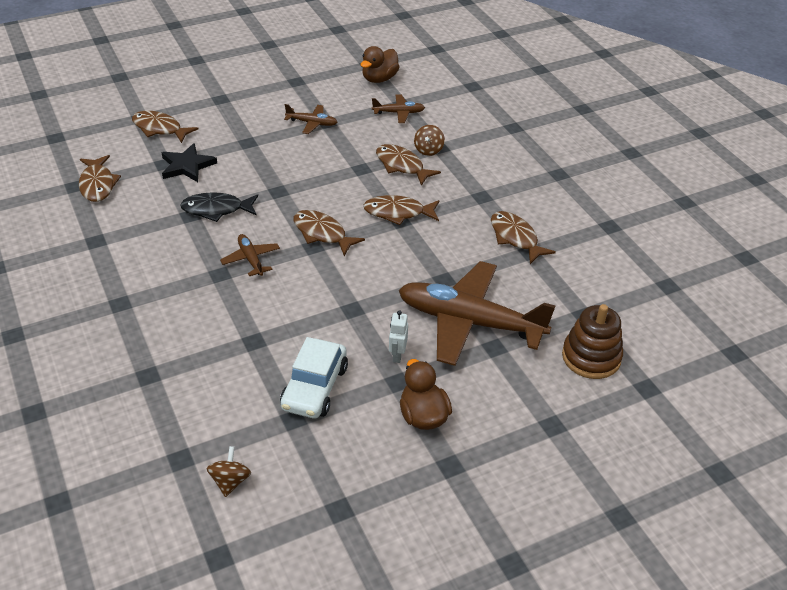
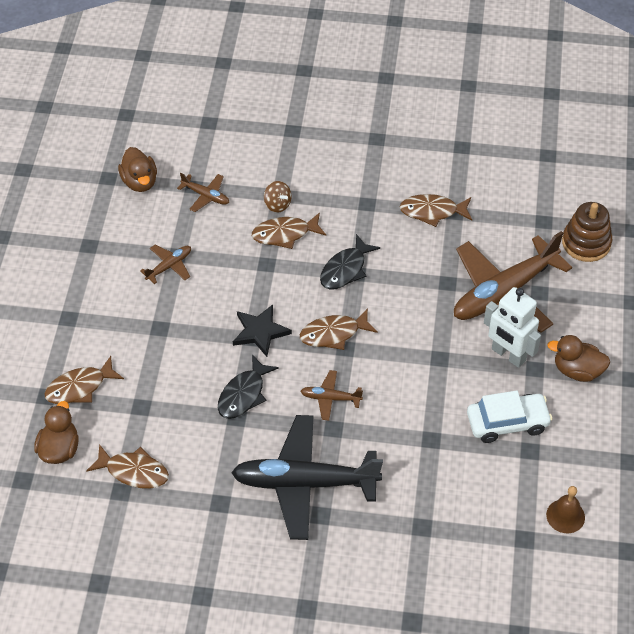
camera: 55 degrees left, 10 degrees up
(95, 142) = (59, 449): none -> brown duck
(148, 280) = (304, 483): none -> black plane
(187, 166) = (159, 390): black star -> black star (260, 331)
(230, 481) = (565, 516): brown spinning top -> brown bell
(314, 388) = (507, 422): white car -> white car turned 60 degrees counterclockwise
(397, 355) = (508, 355): white robot -> white robot, size x1.99
(398, 213) = (345, 269): brown fish -> black fish
(399, 113) = (206, 196): brown plane -> brown plane turned 90 degrees clockwise

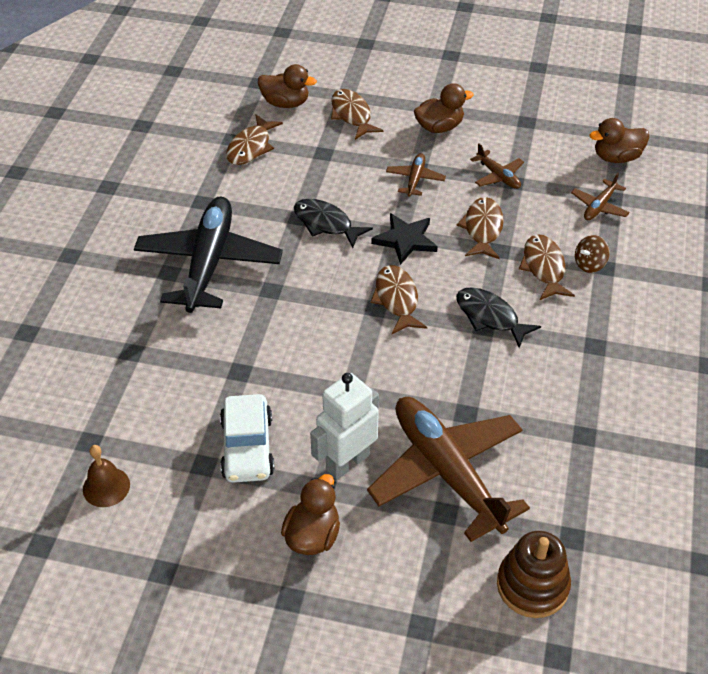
camera: 95 degrees right, 5 degrees down
(98, 313) = (439, 127): none -> brown duck
(330, 398) = (310, 290): brown plane -> brown plane (415, 179)
(432, 212) = (584, 411): brown fish -> brown fish (482, 229)

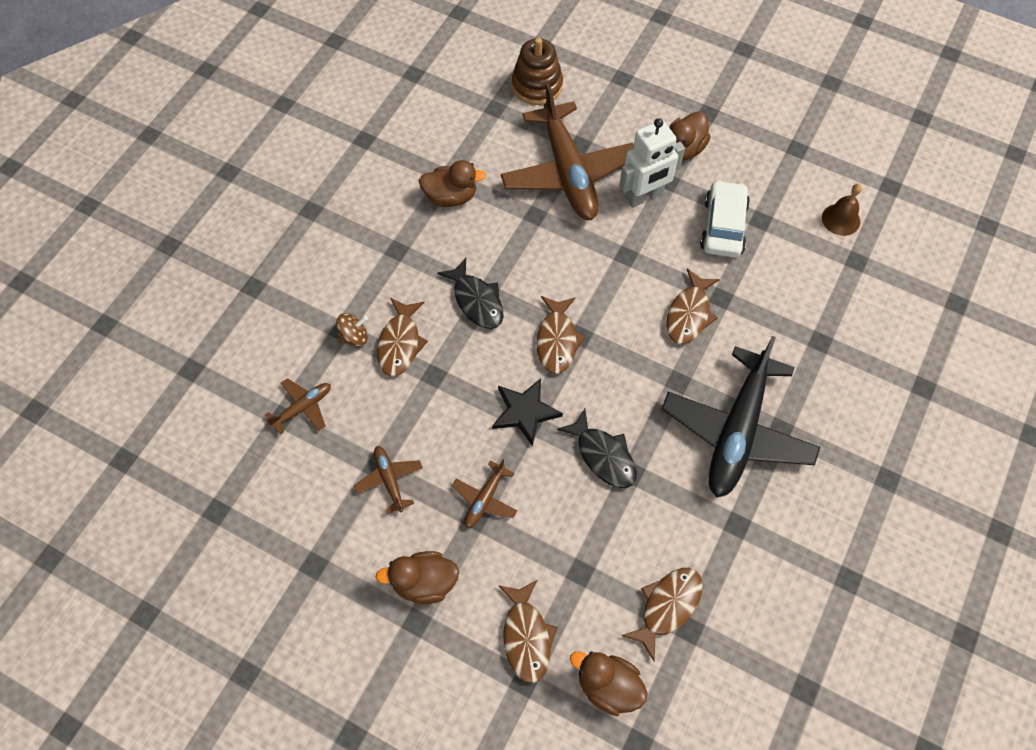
camera: 165 degrees left, 15 degrees up
(482, 229) = (439, 407): brown fish -> brown fish (689, 314)
(616, 157) = (242, 475): brown duck -> brown duck (451, 197)

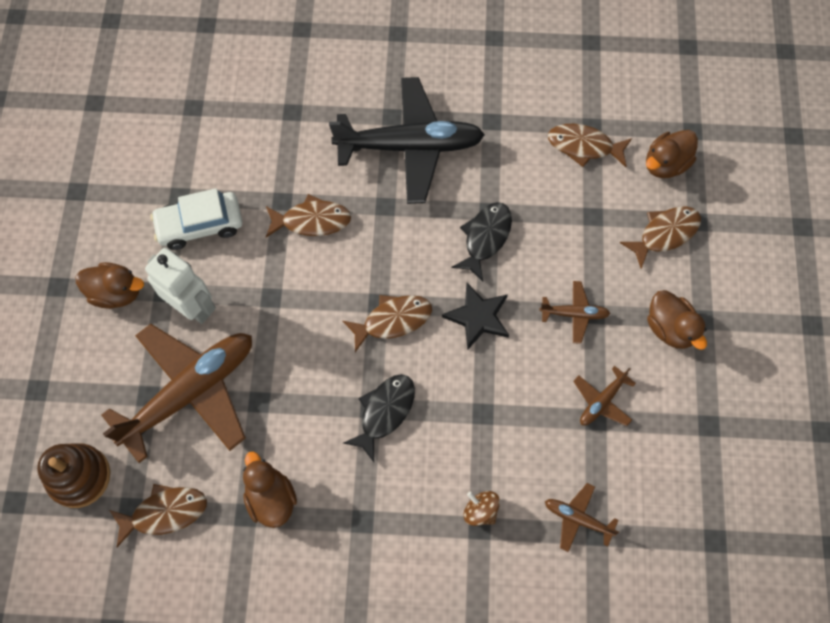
camera: 115 degrees left, 5 degrees up
(400, 343) = (465, 462): brown fish -> brown fish (165, 513)
(608, 686) = (665, 164): brown duck -> brown duck turned 45 degrees clockwise
(841, 219) = (150, 131): brown bell -> none

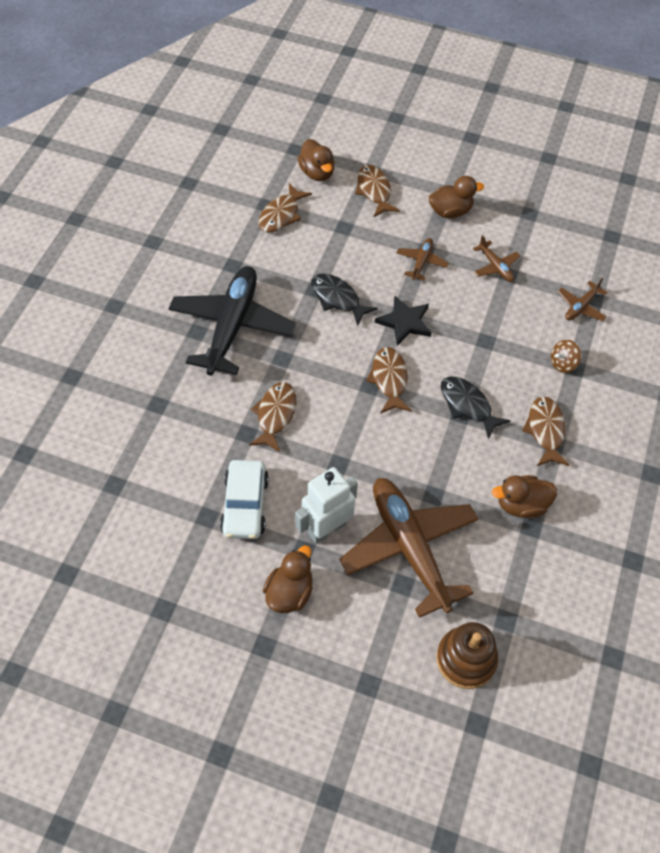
camera: 75 degrees left, 10 degrees down
(165, 513) = (516, 591): brown fish -> brown fish (545, 430)

